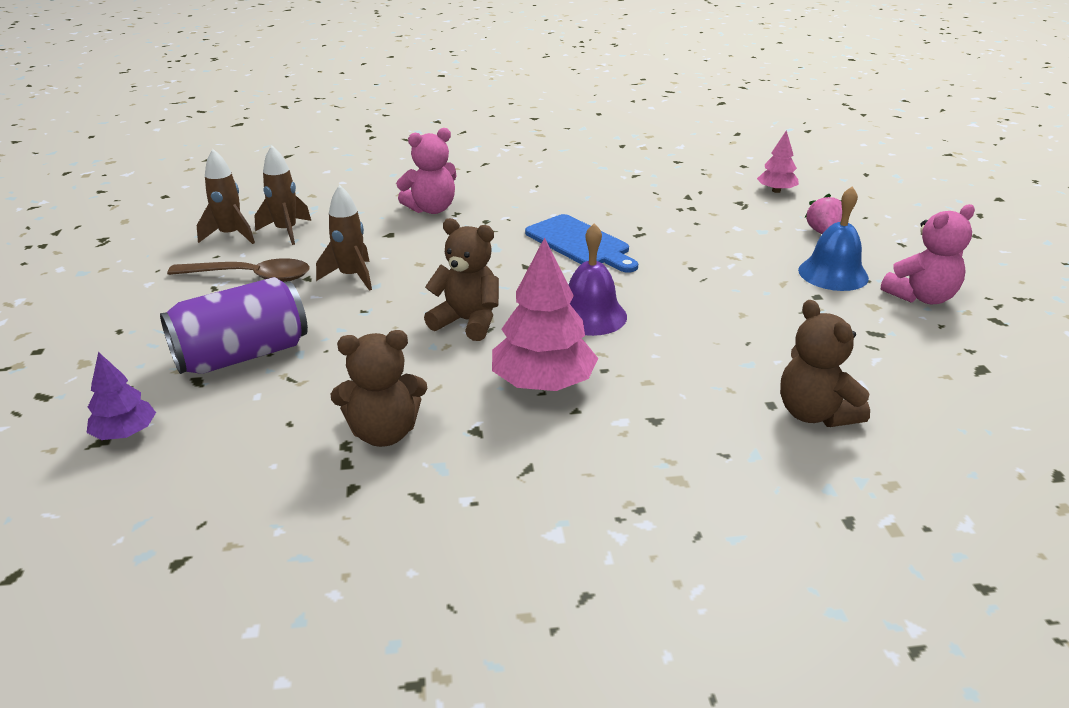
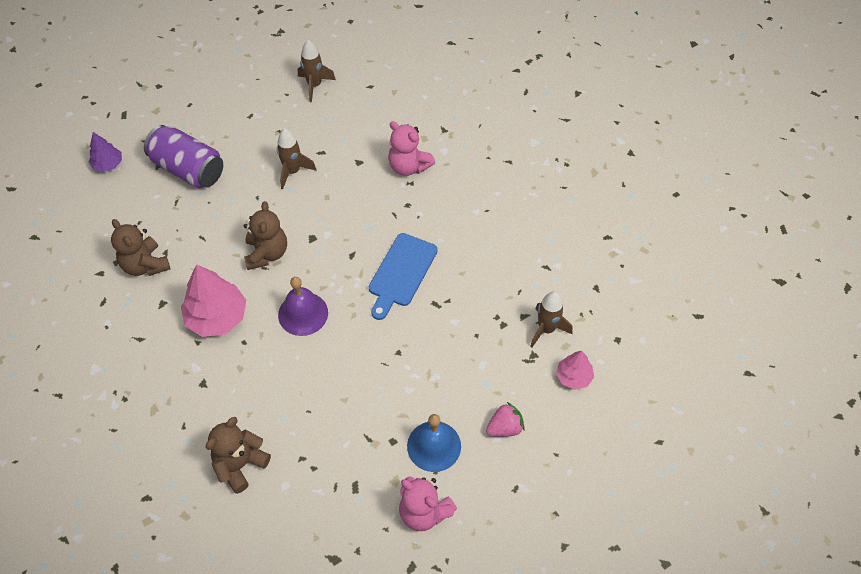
camera: 65 degrees right, 25 degrees up
(250, 277) = (269, 124): brown spoon -> none
(286, 231) = (334, 108): brown rocket -> brown rocket (546, 329)

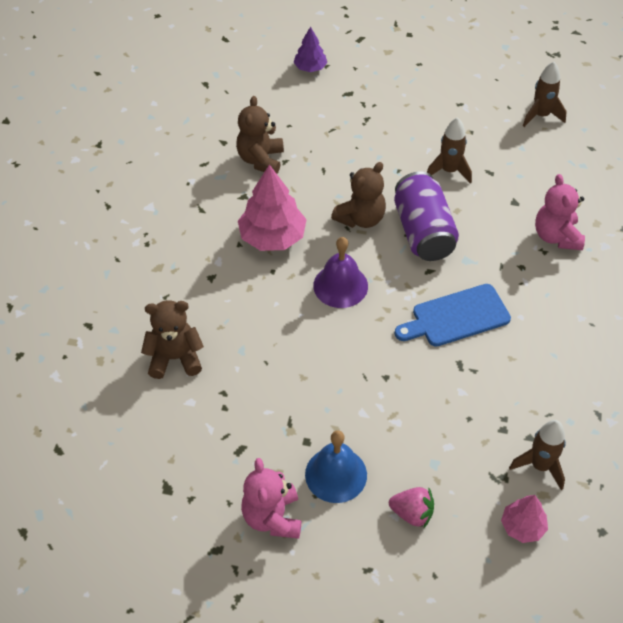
camera: 45 degrees right, 5 degrees down
(188, 169) = (366, 112): purple can -> purple can (423, 232)

